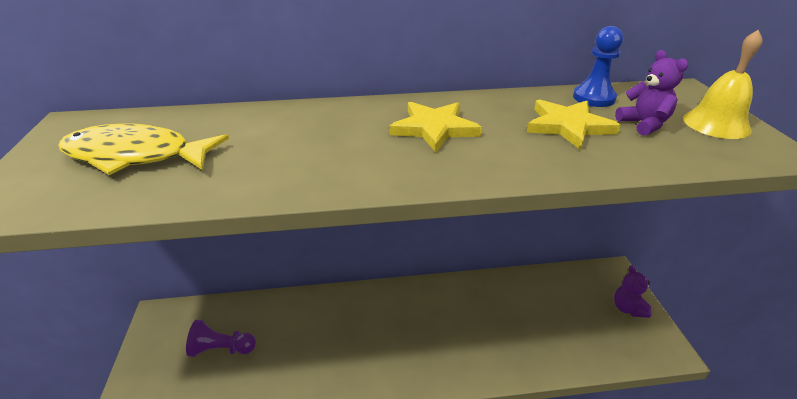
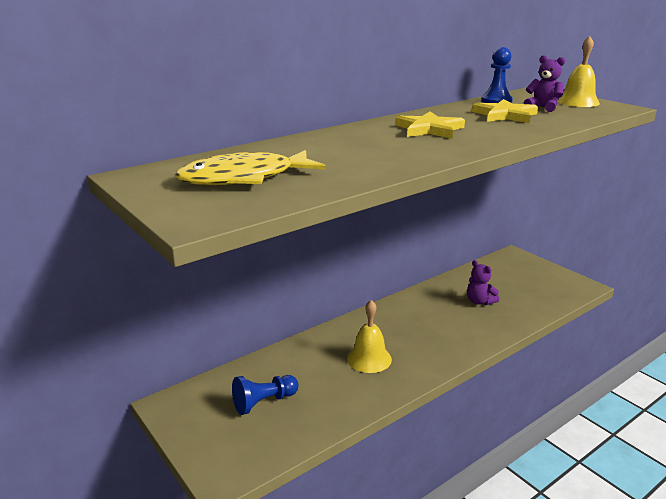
camera: 30 degrees left, 10 degrees down
(221, 349) = (264, 402): purple pawn -> blue pawn
(346, 343) = (369, 358): none -> yellow bell
(628, 308) = (540, 272): purple teddy bear -> purple teddy bear (479, 301)

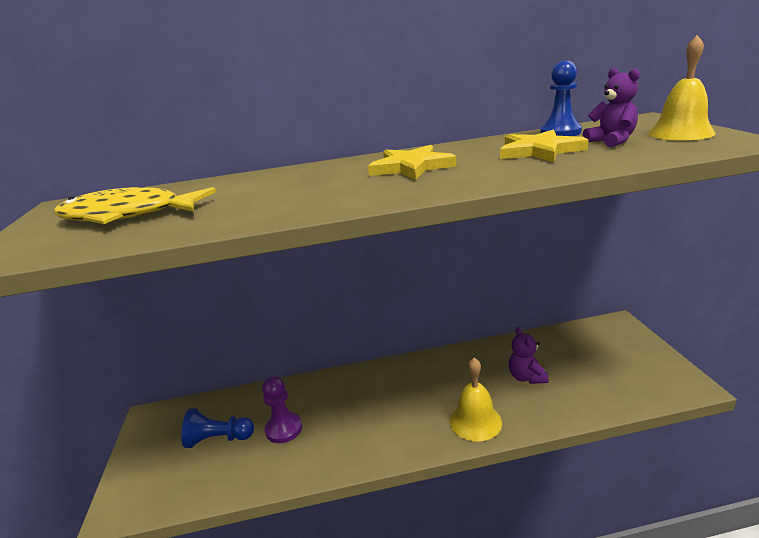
camera: 30 degrees right, 0 degrees up
(319, 380) = (284, 429): none -> purple pawn
(369, 358) = (349, 418): yellow bell -> yellow bell (475, 421)

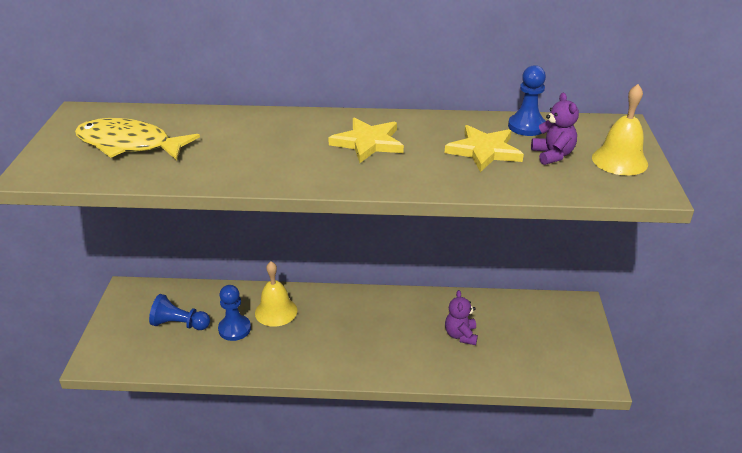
camera: 10 degrees right, 10 degrees up
(284, 429) = (234, 329): purple pawn -> blue pawn
(475, 421) = (395, 363): yellow bell -> yellow bell (276, 311)

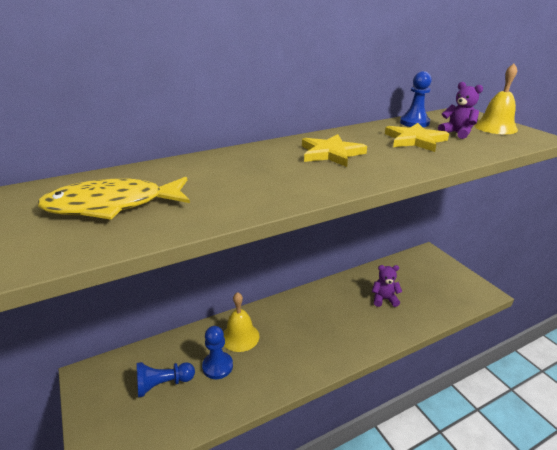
camera: 30 degrees left, 5 degrees down
(461, 335) = (384, 299): purple teddy bear -> purple teddy bear turned 120 degrees clockwise

